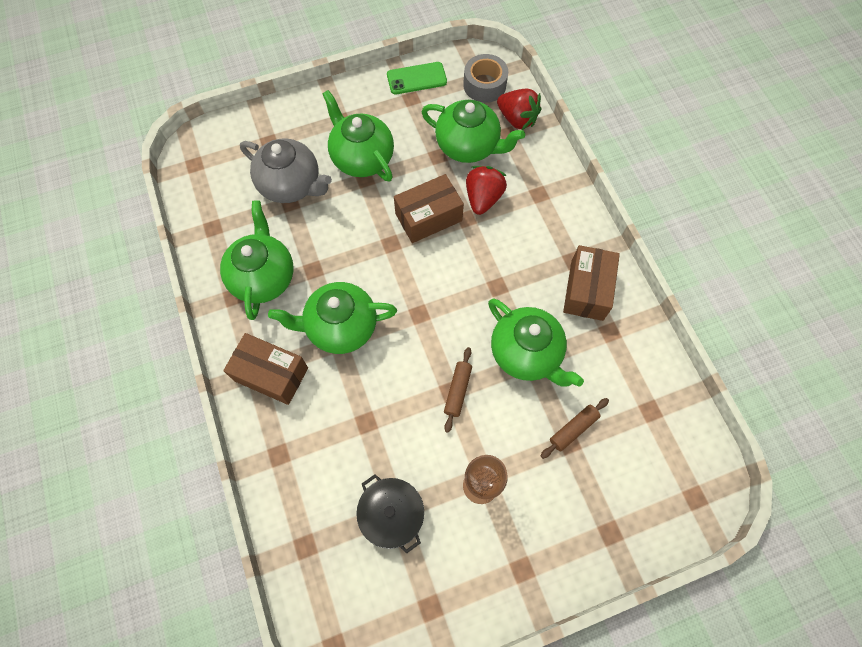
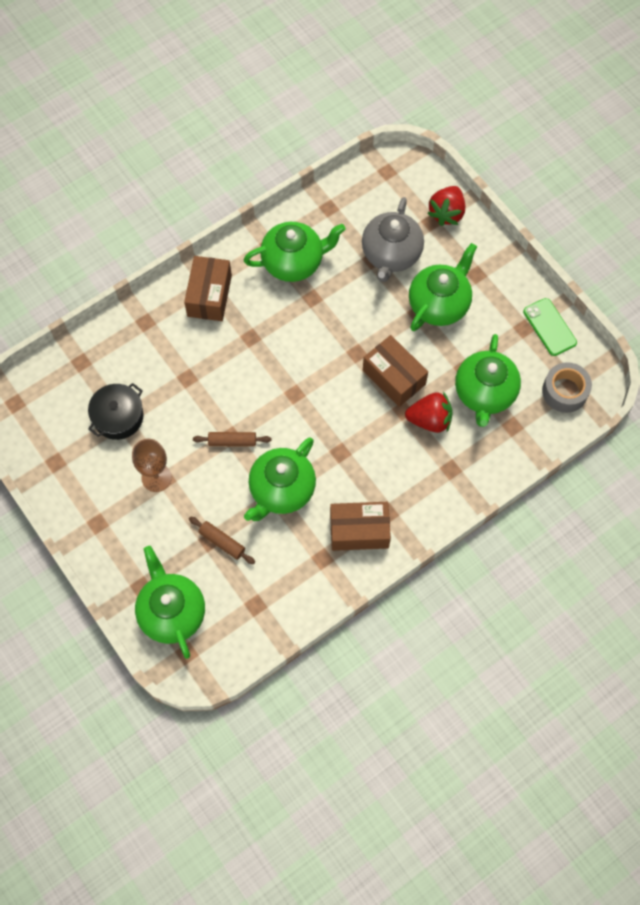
camera: 75 degrees right, 0 degrees up
(340, 327) = (265, 335): green teapot -> green teapot (172, 612)
(517, 119) = (533, 431): red strawberry -> red strawberry (446, 213)

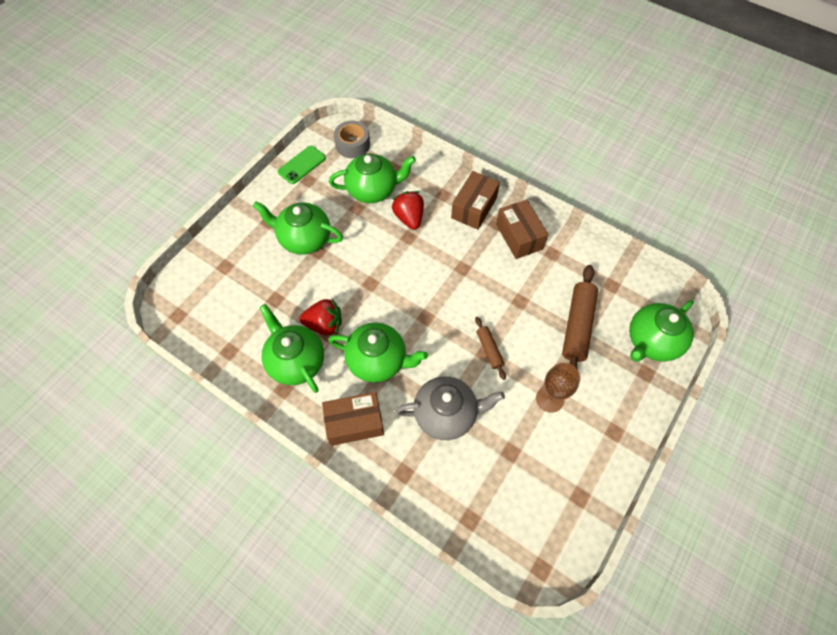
camera: 110 degrees left, 5 degrees down
(118, 417) = (509, 457): black pot -> none
(222, 542) = (577, 326): brown rolling pin -> brown rolling pin, size x1.88
(281, 490) = (513, 298): green teapot -> green teapot (378, 360)
(391, 255) = (266, 286): grey teapot -> grey teapot (446, 414)
(394, 377) = (382, 251): brown box -> brown box (474, 208)
(446, 213) = (213, 257): red strawberry -> red strawberry (324, 324)

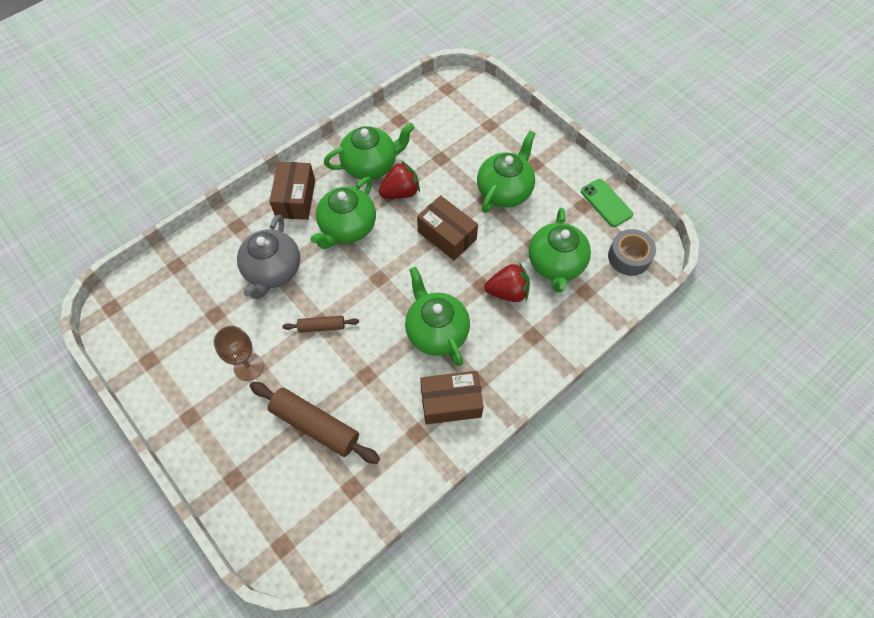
camera: 105 degrees right, 0 degrees up
(324, 324) = (400, 192): red strawberry -> red strawberry turned 135 degrees counterclockwise
(474, 208) = (505, 364): brown box -> brown box (447, 235)
(651, 341) = (266, 502): green teapot -> green teapot (436, 331)

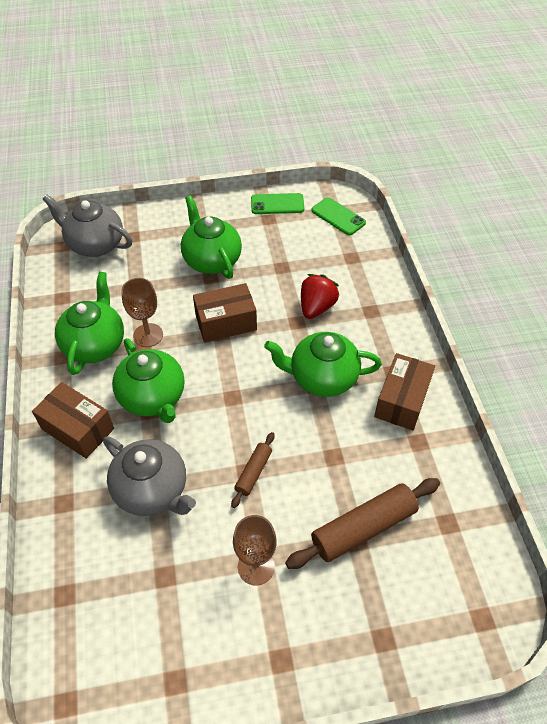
camera: 60 degrees left, 10 degrees down
(400, 192) = (148, 335): red strawberry -> brown goblet
(464, 107) = (95, 244): none -> grey teapot
(555, 264) = (312, 263): green teapot -> none
(629, 257) = (338, 216): grey tape -> green phone

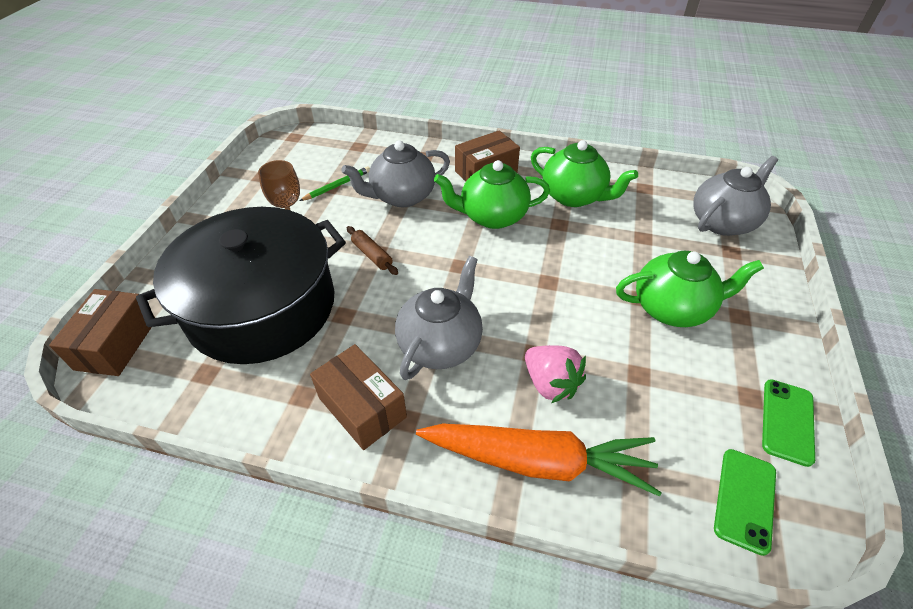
camera: 115 degrees right, 5 degrees down
(148, 335) = (570, 230): brown goblet -> none
(159, 569) = (337, 186): none -> green pencil
(226, 322) = (562, 290): brown box -> brown box (116, 344)
(316, 307) = (550, 383): red strawberry -> pink strawberry
(322, 377) = (441, 344): green teapot -> grey teapot
(338, 216) = (745, 500): green phone -> green phone turned 45 degrees counterclockwise
(363, 528) = (262, 306): brown rolling pin -> black pot
(374, 299) = (537, 461): none -> orange carrot

